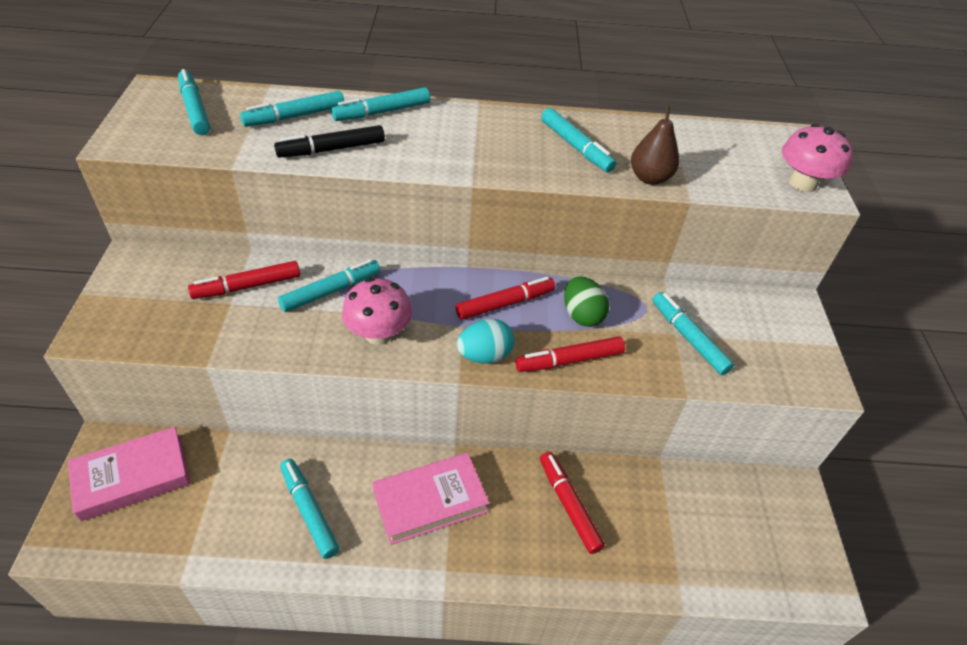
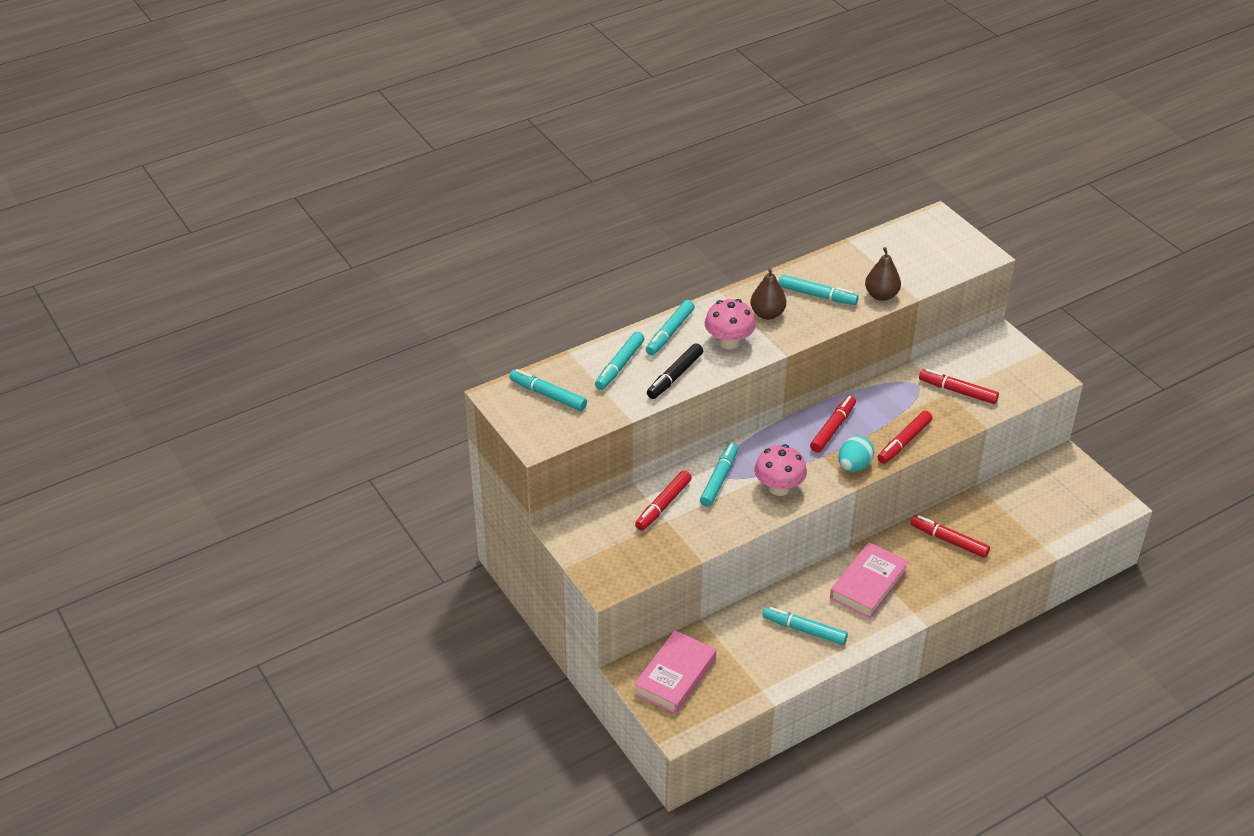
camera: 30 degrees left, 5 degrees down
(501, 140) = (767, 314): none -> brown pear
(582, 315) = (885, 411): green egg -> none
(688, 338) = (957, 391): turquoise marker -> red marker
(802, 183) = (969, 253): pink mushroom -> pink mushroom (729, 342)

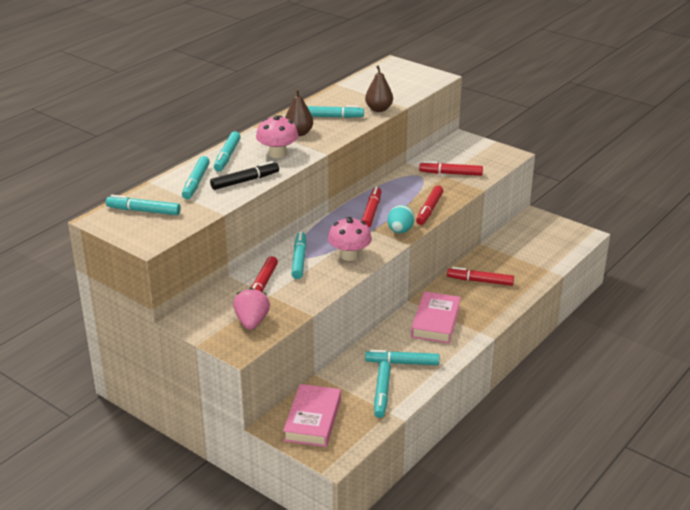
camera: 20 degrees left, 10 degrees down
(633, 552) = (252, 322): none -> pink strawberry
(675, 376) = (245, 181): black marker -> black marker turned 135 degrees counterclockwise
(764, 664) = (382, 394): none -> turquoise marker

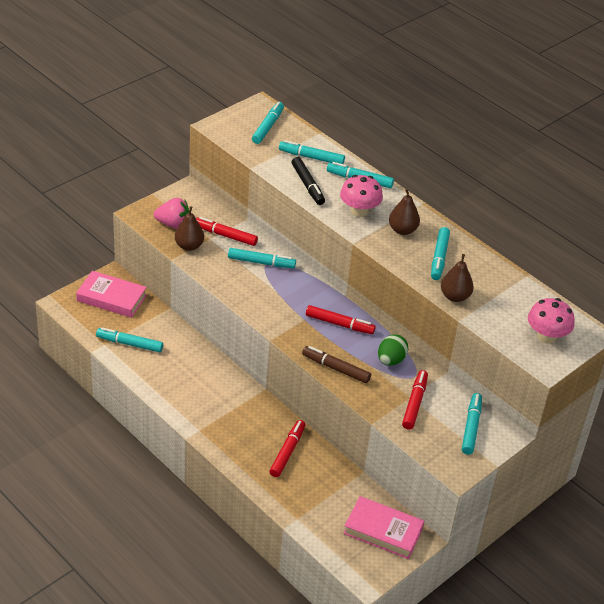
camera: 95 degrees right, 10 degrees up
(287, 306) = (189, 246): none -> brown pear
(349, 255) = (260, 295): pink mushroom -> pink mushroom (546, 336)
(400, 231) = (297, 338): turquoise egg -> none
(402, 363) = (168, 365): turquoise marker -> turquoise marker (471, 427)
(405, 186) = (391, 360): none -> green egg
(429, 210) = (335, 368): red marker -> brown marker
(435, 321) = (224, 401): pink book -> pink book (383, 531)

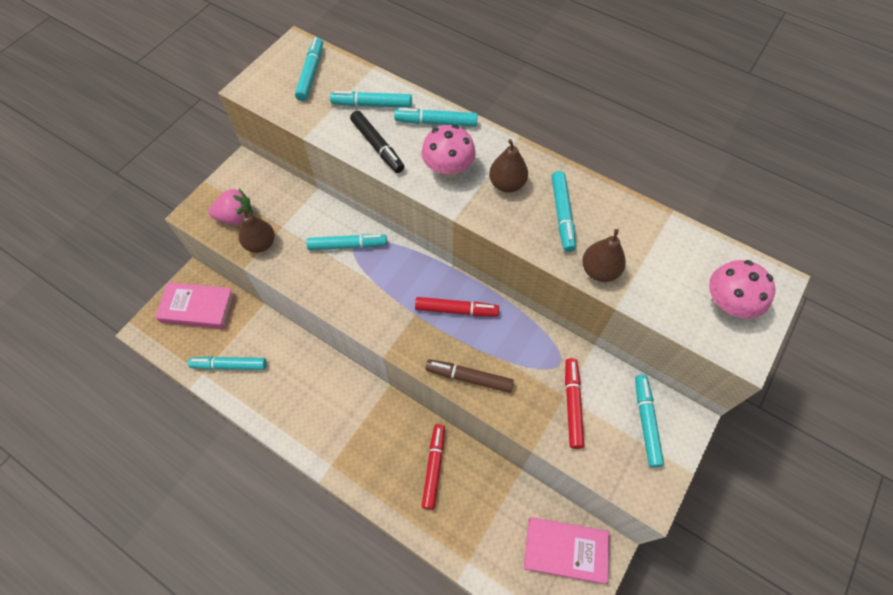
camera: 10 degrees left, 20 degrees up
(225, 235) = (299, 218): red marker -> none
(391, 360) = (527, 347): green egg -> none

